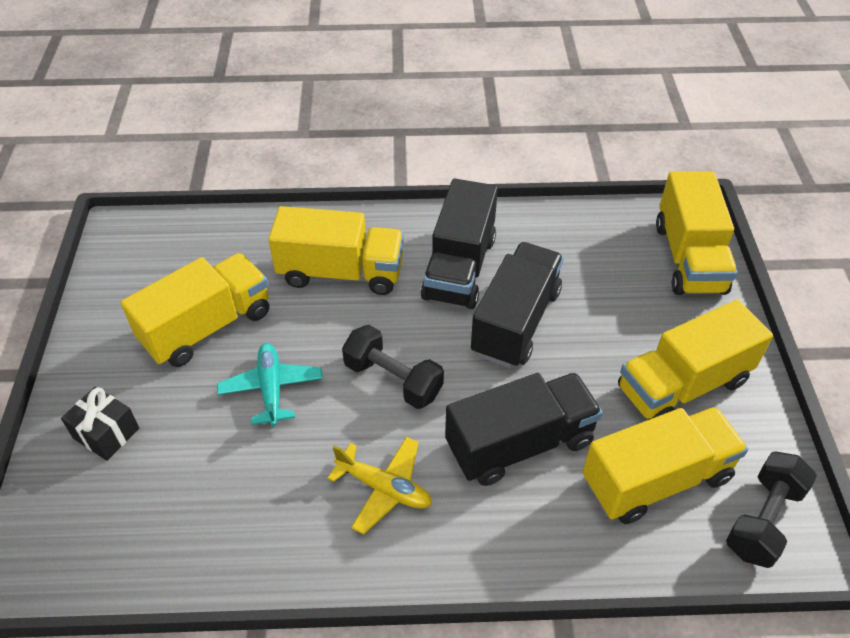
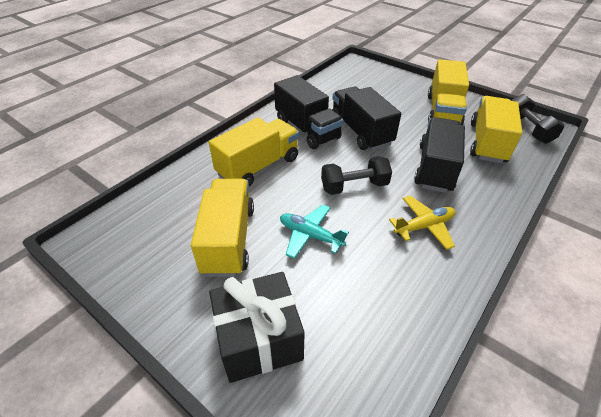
camera: 50 degrees left, 5 degrees down
(106, 433) = (259, 339): black gift -> black gift, size x1.73
(689, 258) = (377, 75): yellow truck -> none

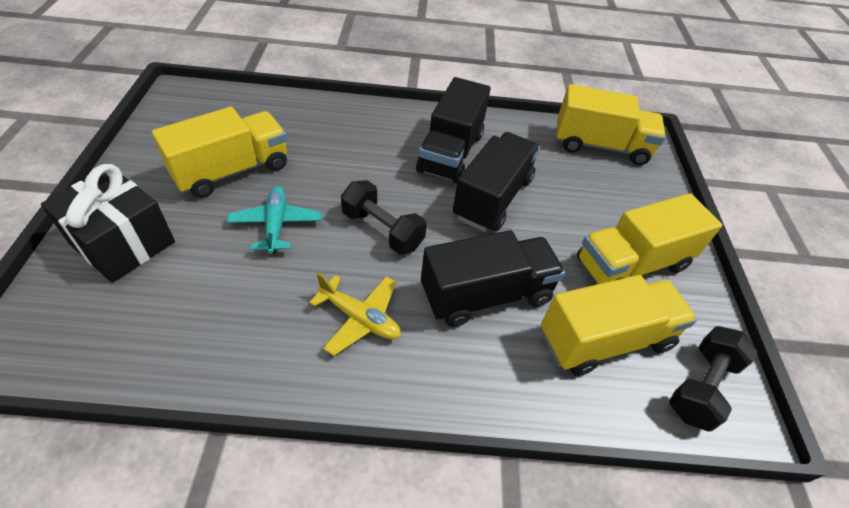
camera: 50 degrees right, 5 degrees up
(258, 166) = (352, 144): yellow truck -> yellow truck (600, 146)

